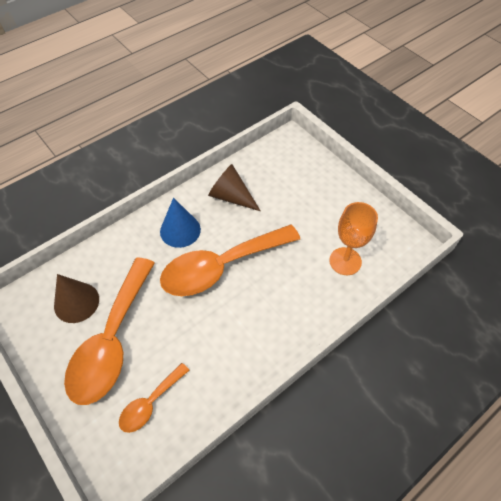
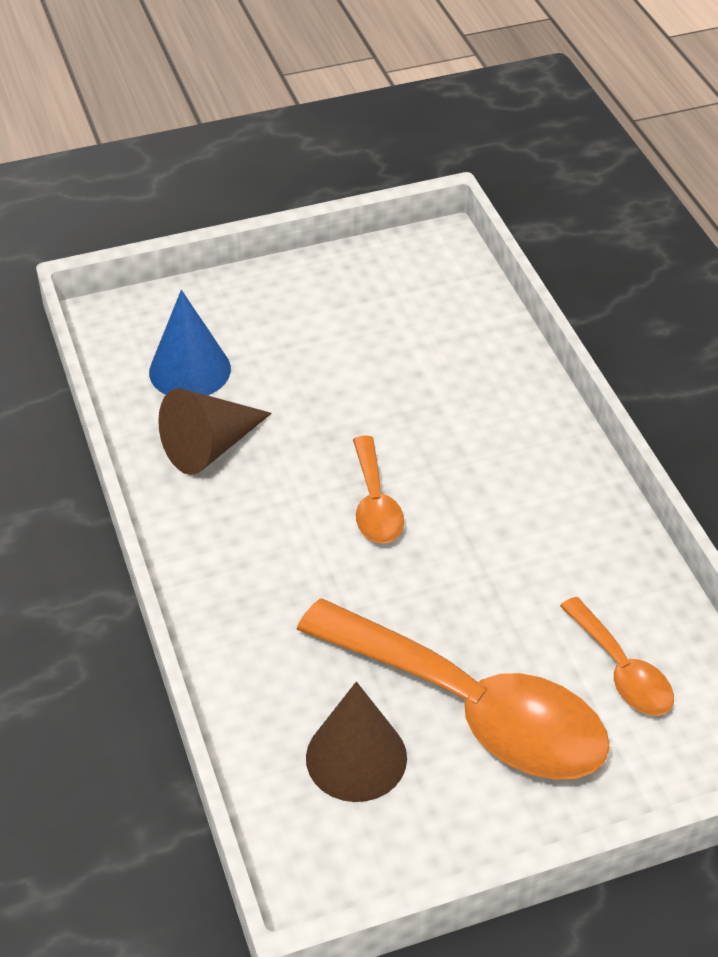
camera: 70 degrees left, 10 degrees down
(180, 230) = (254, 547): blue cone -> blue cone (190, 370)
(221, 267) = (375, 503): orange spoon -> orange spoon, size x0.49
(345, 261) = (440, 335): orange goblet -> none

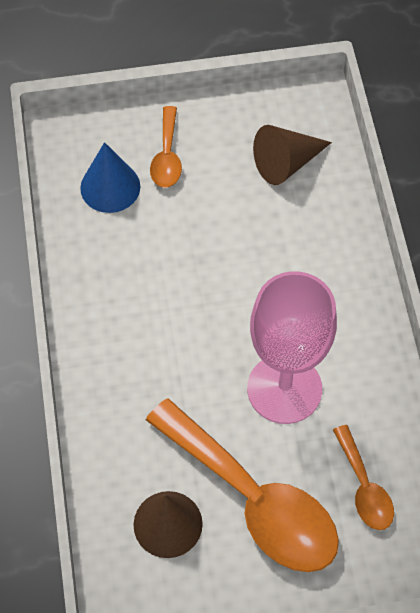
camera: 10 degrees right, 15 degrees up
(210, 447) = (113, 256): brown cone -> brown cone (286, 163)
(375, 503) = (221, 323): orange spoon -> orange spoon (167, 156)
(480, 568) = (284, 389): none -> pink goblet

